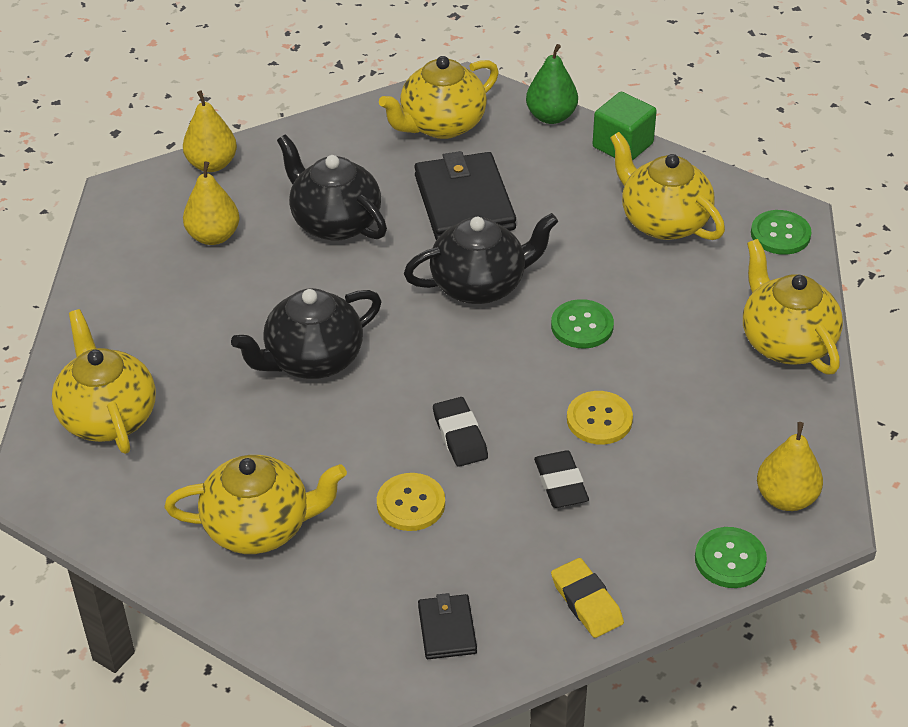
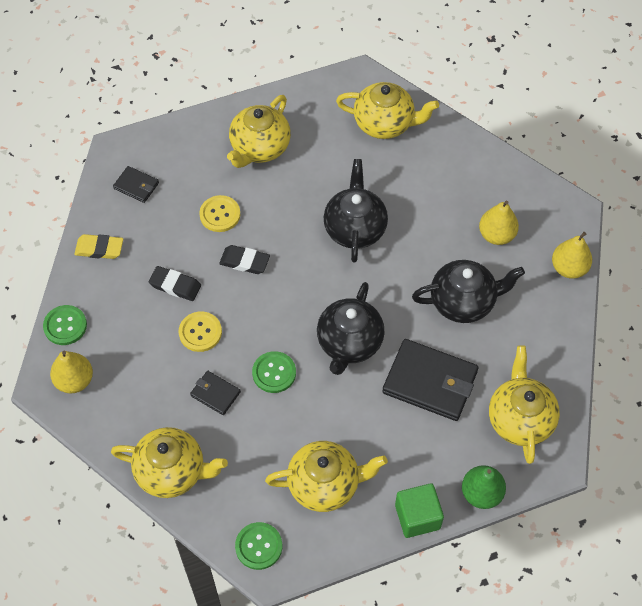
camera: 125 degrees right, 15 degrees up
(660, 360) = (215, 394): none -> black wallet

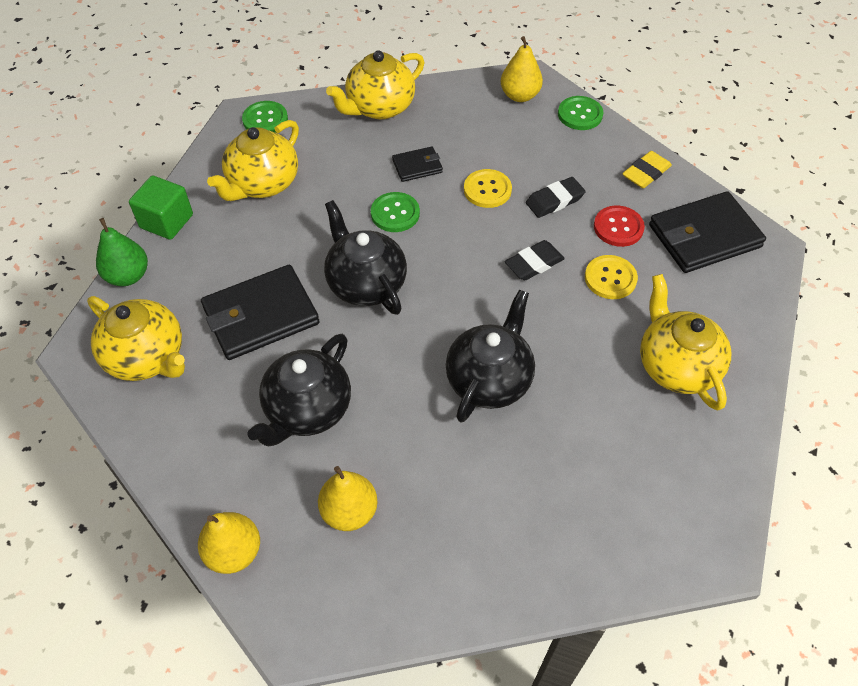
camera: 130 degrees right, 5 degrees down
(136, 186) = (704, 236): black wallet -> black wallet, size x1.99
(169, 235) = (618, 227): none -> red button
(355, 228) = (489, 379): black teapot -> black teapot turned 105 degrees counterclockwise
(385, 123) = (614, 521): yellow teapot -> none

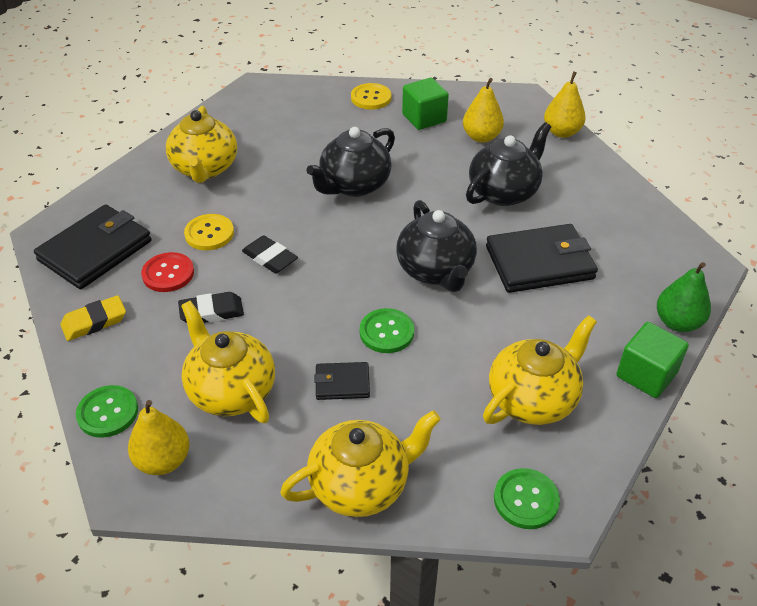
camera: 165 degrees left, 10 degrees down
(147, 357) = (643, 249): yellow teapot -> yellow teapot (231, 391)
(440, 535) = (424, 118): none -> green cube
(487, 190) = (276, 338): yellow button -> yellow button (371, 98)
(534, 263) = (270, 258): black eraser -> black eraser turned 60 degrees clockwise
(704, 236) = (95, 250): black wallet -> black wallet turned 45 degrees counterclockwise

